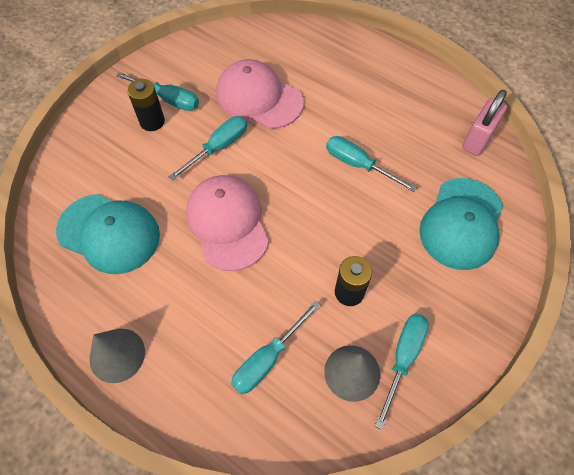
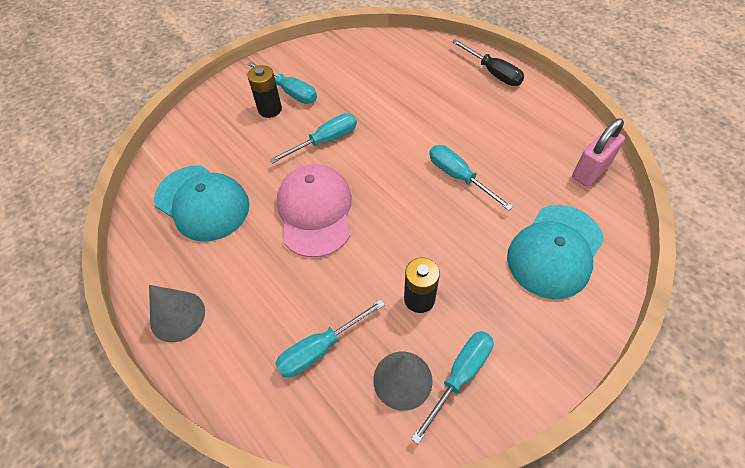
camera: 15 degrees right, 5 degrees down
(259, 98) = (375, 101): pink cap -> none
(366, 51) = (493, 72): none -> black screwdriver

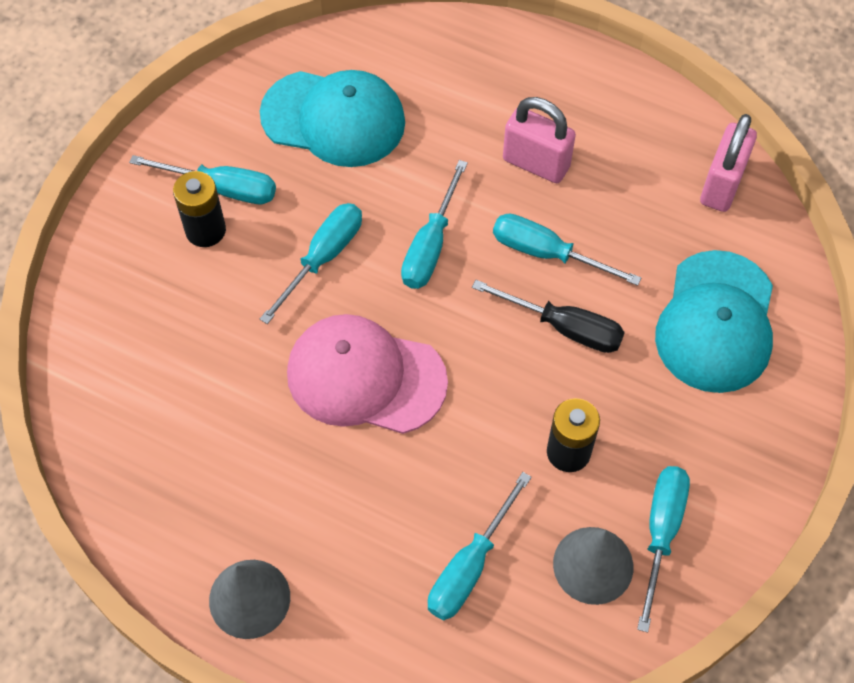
camera: 25 degrees left, 5 degrees up
(202, 203) = (187, 422): turquoise cap -> turquoise cap (333, 119)
(315, 211) = (365, 377): pink cap -> pink cap turned 45 degrees counterclockwise
(390, 152) = (431, 245): none -> turquoise screwdriver
(474, 127) = (536, 163): none -> pink padlock
(493, 72) = (526, 58): black screwdriver -> black screwdriver (564, 327)

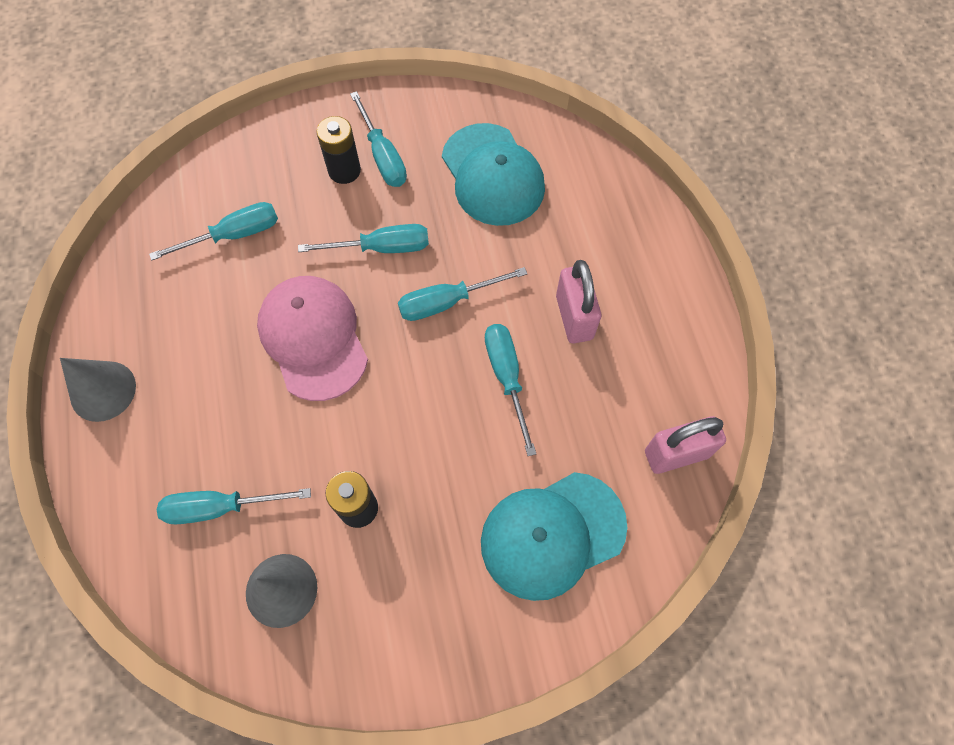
camera: 50 degrees right, 5 degrees up
(564, 327) = (456, 432): black screwdriver -> none
(661, 533) = (342, 620): turquoise screwdriver -> turquoise screwdriver (233, 235)

